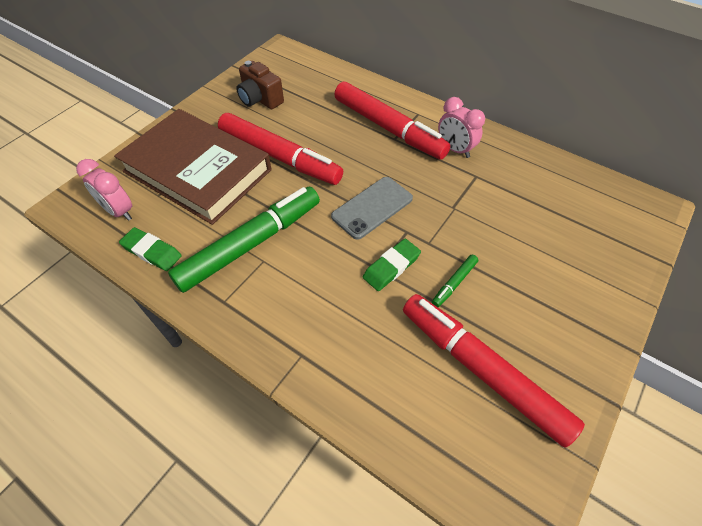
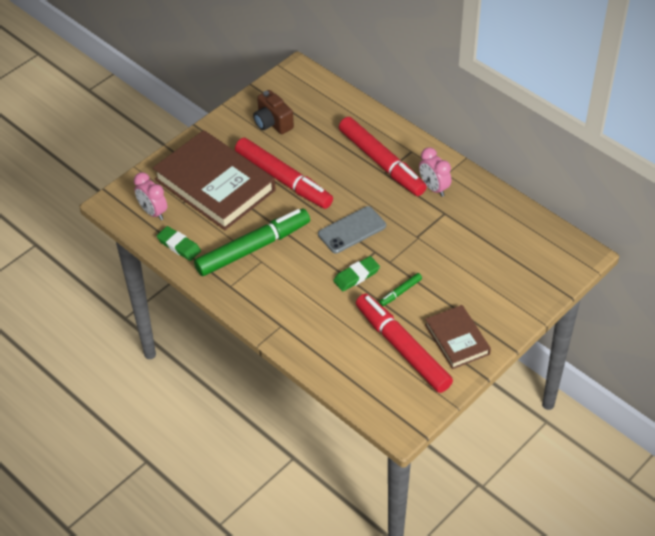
camera: 10 degrees right, 5 degrees down
(552, 345) = (457, 339): none -> brown book

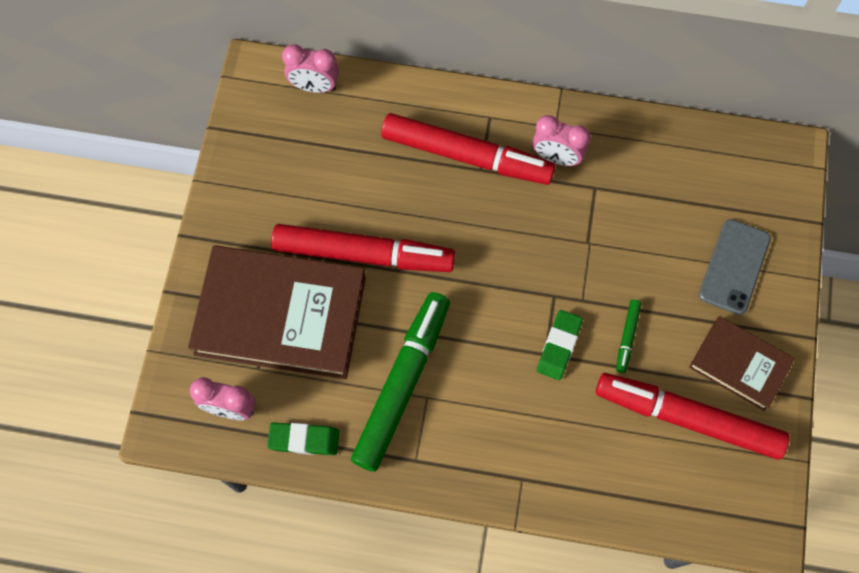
camera: 35 degrees left, 20 degrees up
(272, 123) = (284, 173): brown camera -> none
(323, 92) = (314, 86): none -> pink clock
(352, 230) = (504, 280): grey phone -> grey phone (734, 267)

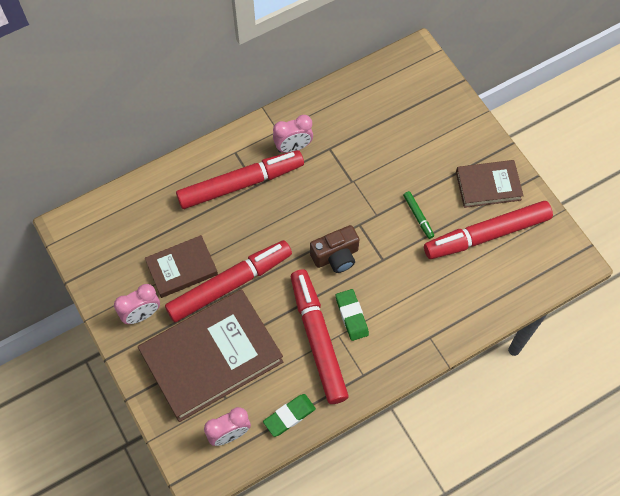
camera: 40 degrees left, 5 degrees down
(314, 86) = (112, 210): pink clock -> pink clock (142, 314)
(330, 200) = (182, 268): none -> brown book
(402, 383) = (318, 339): green marker -> red marker
(498, 311) = (336, 256): none -> brown camera
(559, 346) = (386, 250): green eraser -> green eraser (351, 316)
(734, 267) = (440, 136): grey phone -> none

